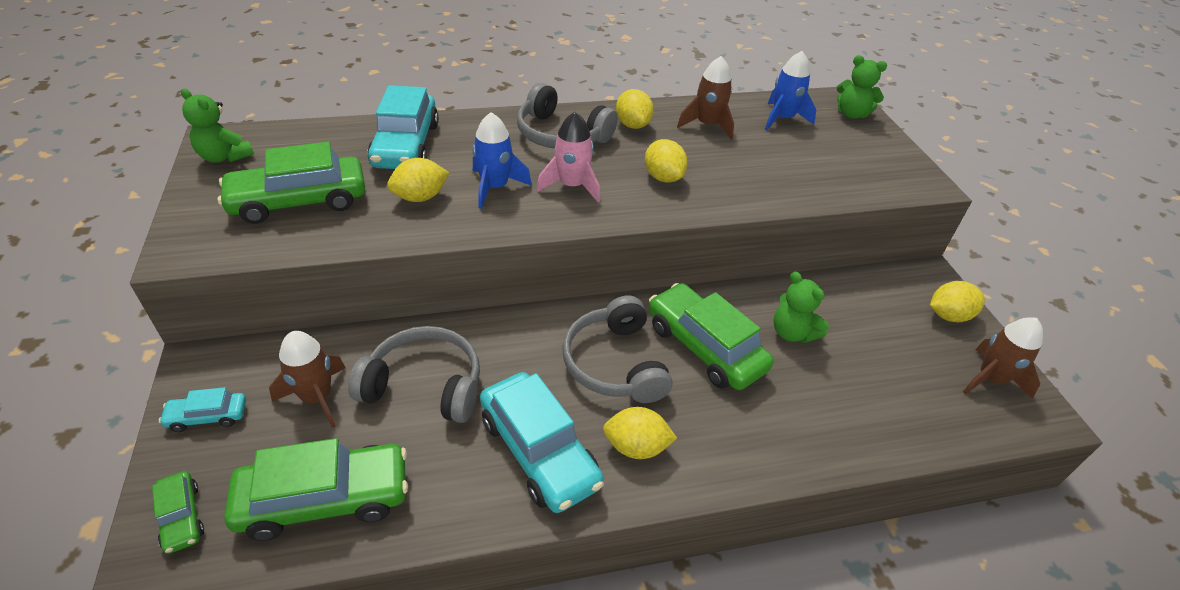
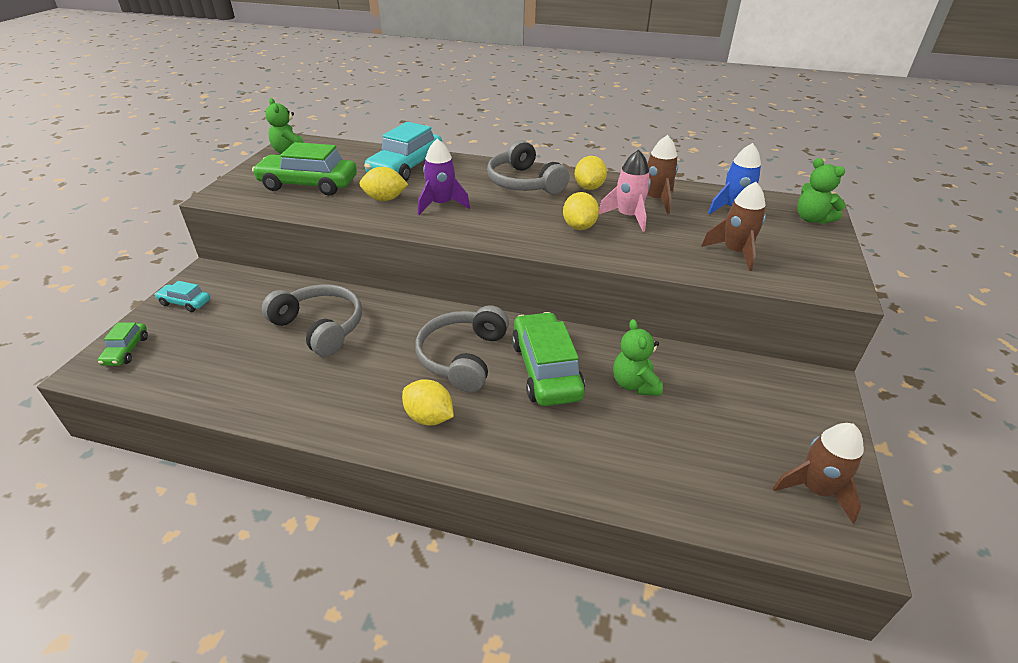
camera: 30 degrees right, 5 degrees down
(317, 397) = (251, 312): brown rocket -> brown rocket (735, 252)
(325, 499) = (205, 371): green car -> none
(495, 187) = (441, 204): blue rocket -> purple rocket
(539, 451) = (357, 393): turquoise car -> none
(572, 186) = (499, 216): pink rocket -> pink rocket (628, 217)
(948, 315) = (814, 422): yellow lemon -> none

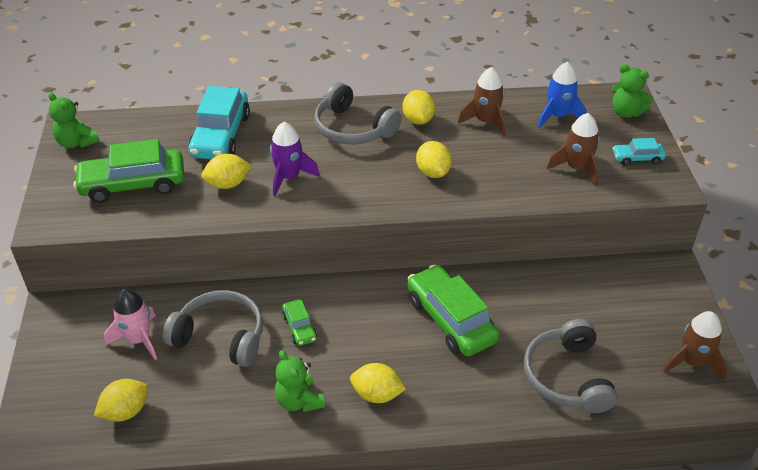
camera: 20 degrees left, 5 degrees up
(126, 350) = (43, 418): green car -> green car (299, 327)
(185, 302) = (60, 349): turquoise car -> turquoise car (637, 158)
(194, 364) = (125, 411): none -> yellow lemon
(462, 357) = (372, 329): grey headphones -> grey headphones (566, 377)
(628, 217) = (470, 149): pink rocket -> pink rocket (138, 339)
(634, 384) = (529, 312): green teddy bear -> green teddy bear (299, 401)

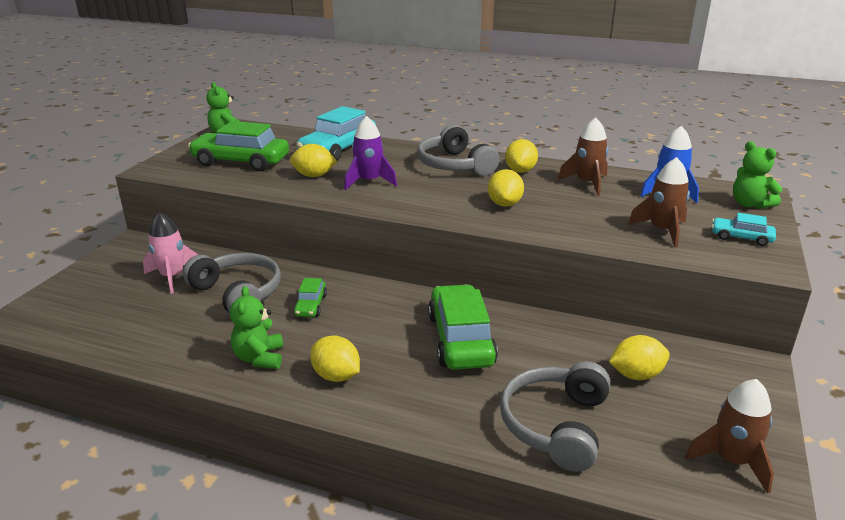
camera: 25 degrees right, 15 degrees down
(125, 411) = (112, 320): yellow lemon -> yellow lemon (636, 375)

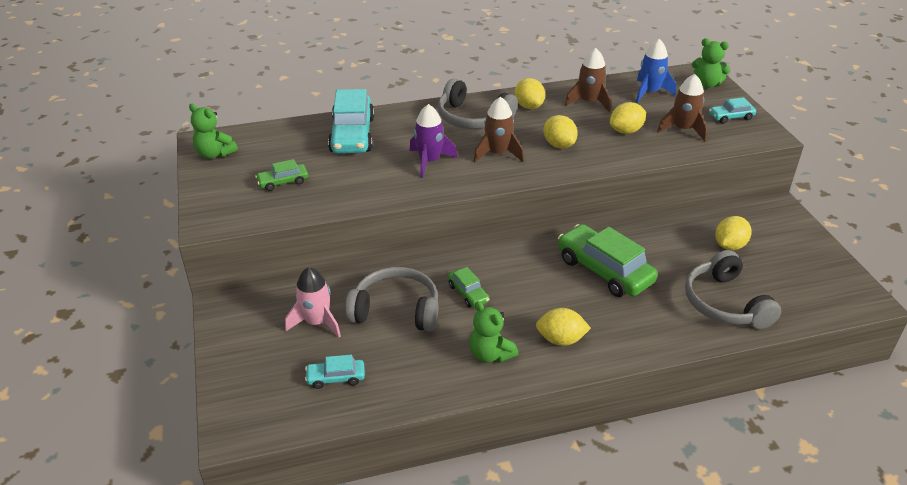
camera: 35 degrees left, 10 degrees up
(126, 319) = (336, 378): none -> turquoise car
(241, 161) = (283, 182): green car -> green car, size x0.49
(314, 176) = (374, 173): yellow lemon -> yellow lemon (626, 131)
(732, 461) = (826, 278): brown rocket -> brown rocket (498, 154)

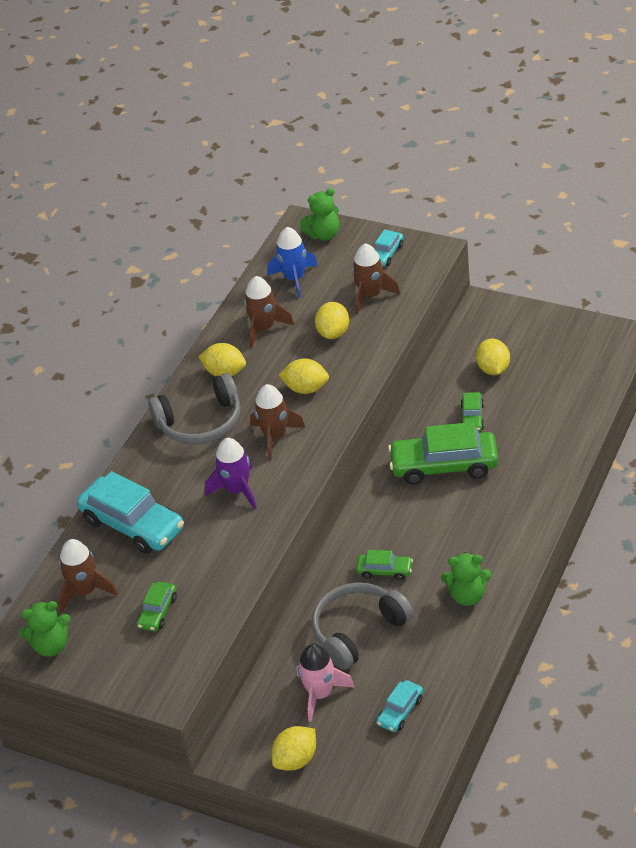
camera: 45 degrees left, 5 degrees up
(275, 144) = (85, 591): none -> brown rocket
(560, 339) = (493, 542): yellow lemon -> yellow lemon (296, 760)
(668, 260) = (472, 417): none -> green car
(724, 303) = (549, 418): grey headphones -> none

